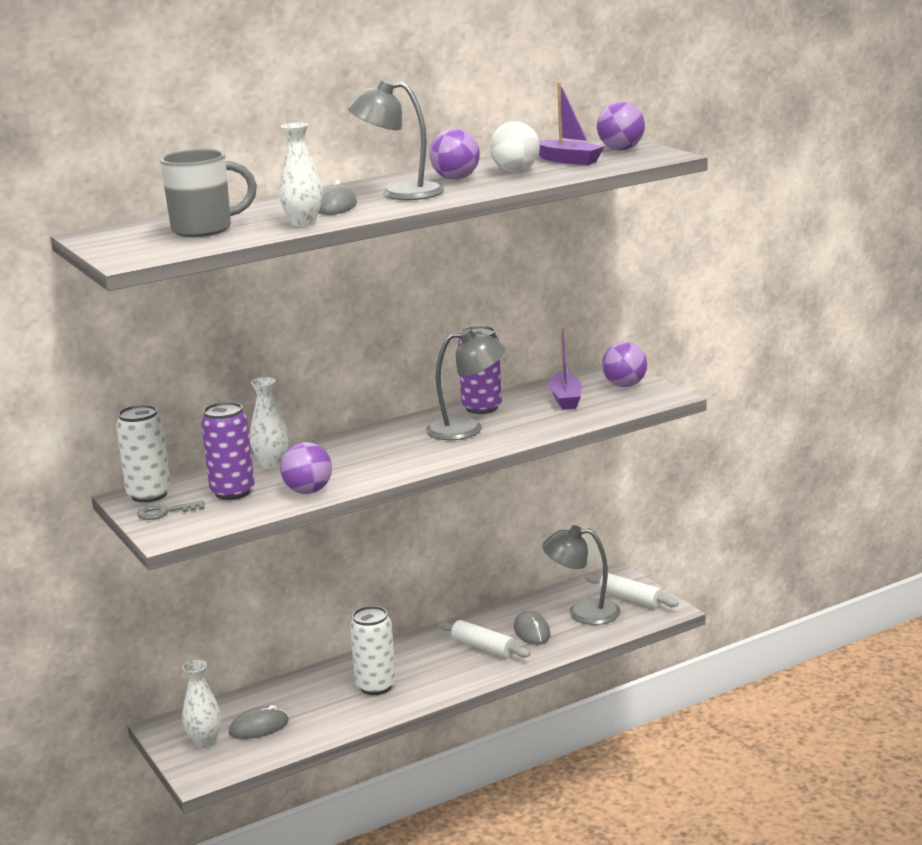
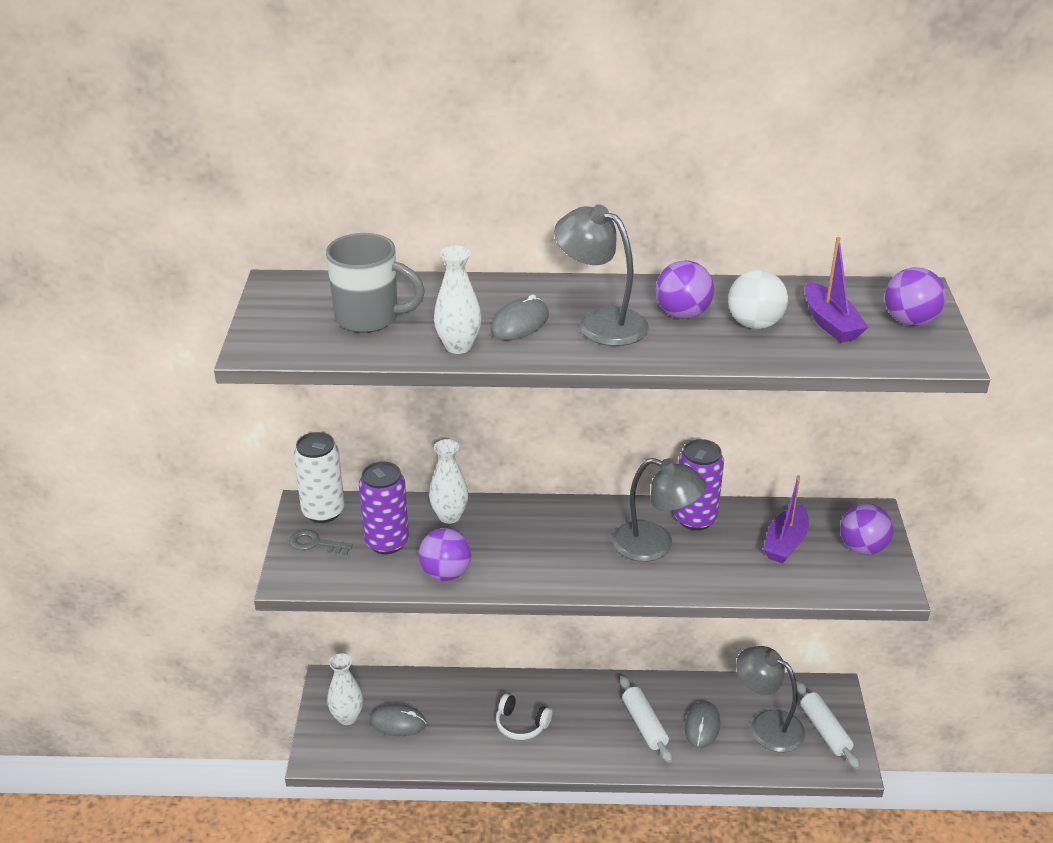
camera: 30 degrees right, 15 degrees up
(376, 686) = (521, 724): white can -> white headphones

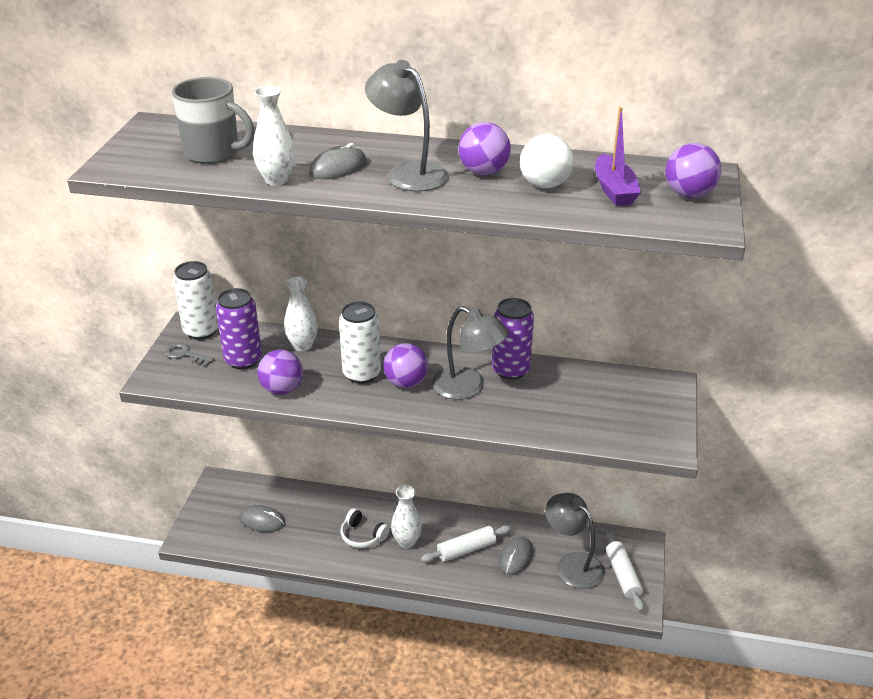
camera: 10 degrees right, 0 degrees up
(347, 717) = (222, 511): white vase -> white vase (406, 542)
(530, 543) = (362, 374): none -> white can
(644, 724) = (466, 549): white rolling pin -> white rolling pin turned 75 degrees clockwise
(785, 543) = (583, 398): purple boat -> none
(862, 548) = (652, 410): purple ball -> purple ball (406, 383)

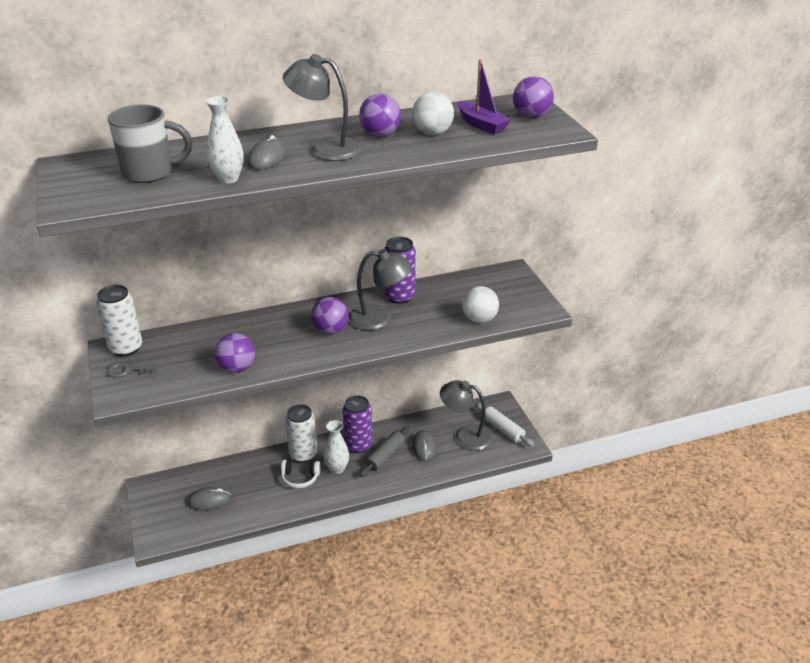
camera: 30 degrees left, 0 degrees up
(243, 360) = (184, 357): purple can -> purple can (358, 445)
(302, 345) = (225, 331): white vase -> none
(362, 374) = (291, 335): white can -> white can (303, 454)
(466, 549) = (385, 456): white rolling pin -> grey rolling pin
(580, 429) = (479, 319): none -> white ball

